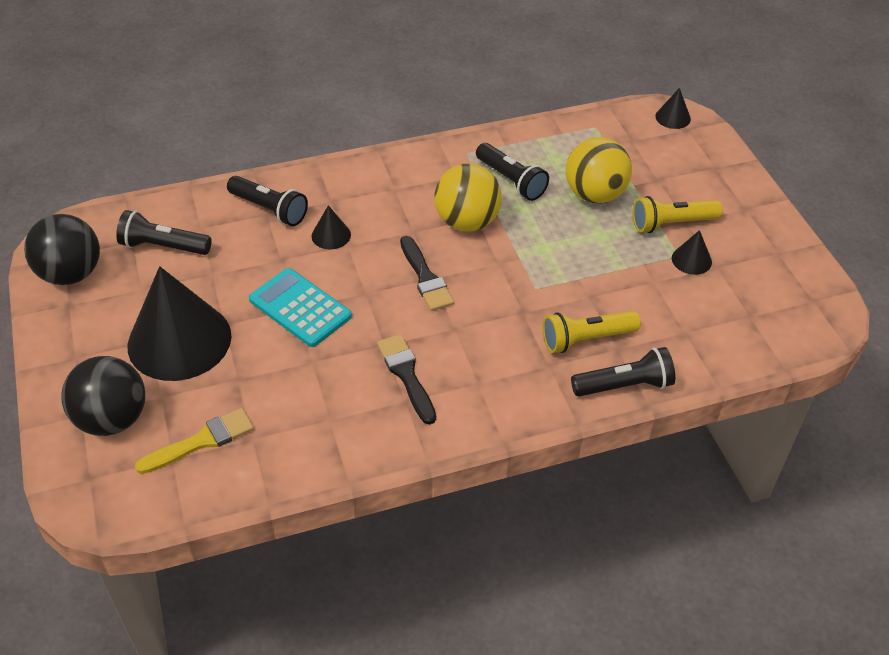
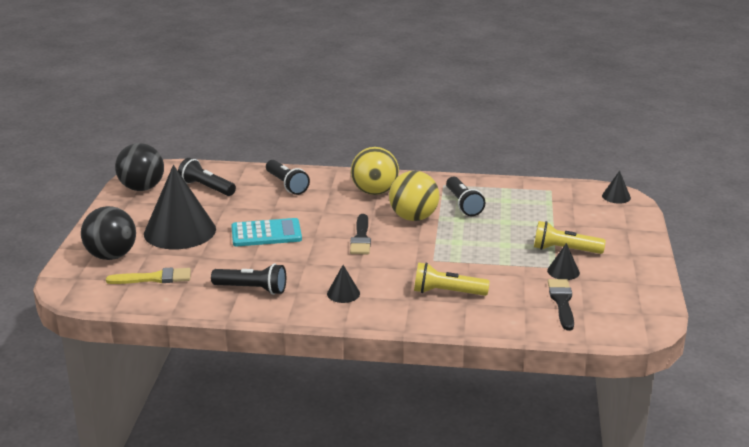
camera: 25 degrees right, 20 degrees down
(300, 308) = (266, 233): turquoise calculator -> turquoise calculator turned 105 degrees clockwise
(331, 235) = (316, 205): black cone -> black cone (343, 293)
(406, 375) = (307, 280): black brush -> black brush (562, 302)
(594, 195) = (519, 223): yellow ball -> yellow ball (374, 192)
(624, 386) = (454, 321): black flashlight -> black flashlight (252, 289)

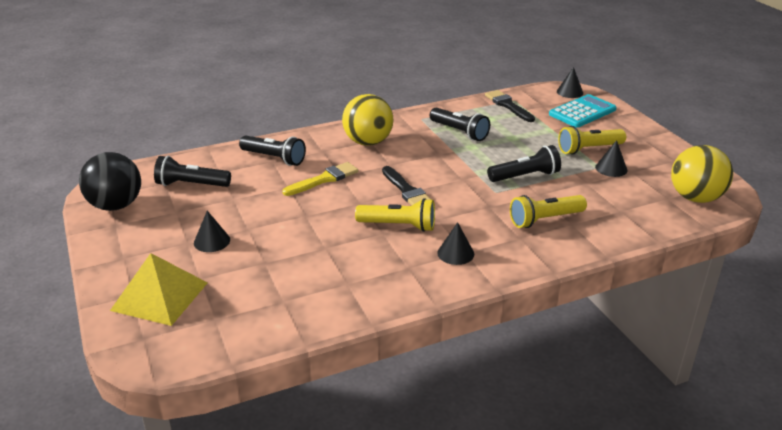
camera: 30 degrees left, 5 degrees up
(111, 256) = (160, 296): black ball -> yellow pyramid
(154, 278) = (240, 305): yellow brush -> yellow brush (324, 179)
(180, 231) = (212, 241): black cone -> black cone, size x0.42
(252, 289) = (361, 280): black flashlight -> black flashlight (525, 176)
(266, 233) = (309, 215): turquoise calculator -> turquoise calculator (582, 112)
(323, 261) = (398, 226): none -> yellow flashlight
(413, 218) = (431, 157): yellow ball -> yellow ball (695, 198)
(562, 302) = (644, 196): black brush -> black brush (508, 105)

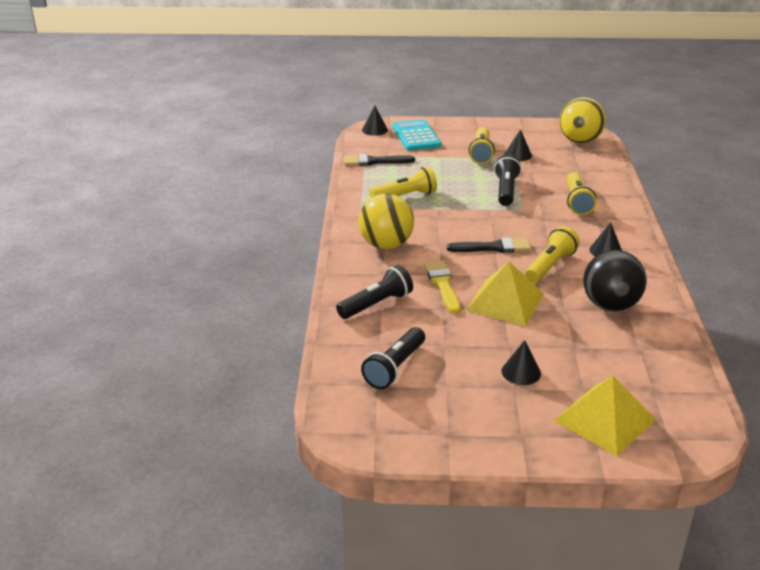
camera: 65 degrees left, 0 degrees up
(116, 205) = (406, 429): black ball -> black ball (610, 305)
(317, 213) = (505, 302): none -> yellow pyramid
(459, 132) = (405, 196): black flashlight -> yellow flashlight

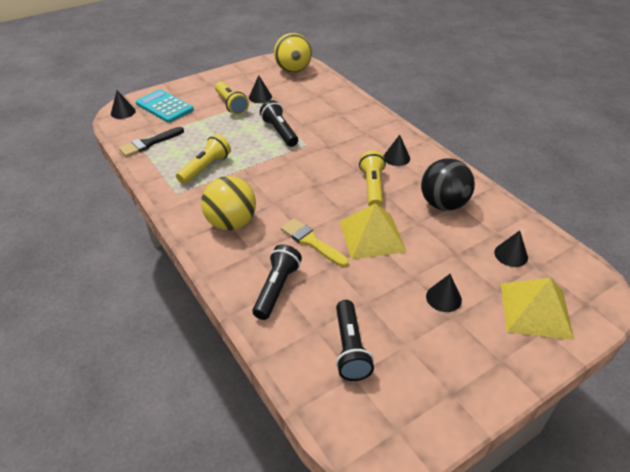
camera: 35 degrees left, 10 degrees up
(494, 247) = (318, 188): black brush -> none
(577, 202) = (339, 123): yellow flashlight -> none
(634, 371) = (511, 255): none -> black cone

